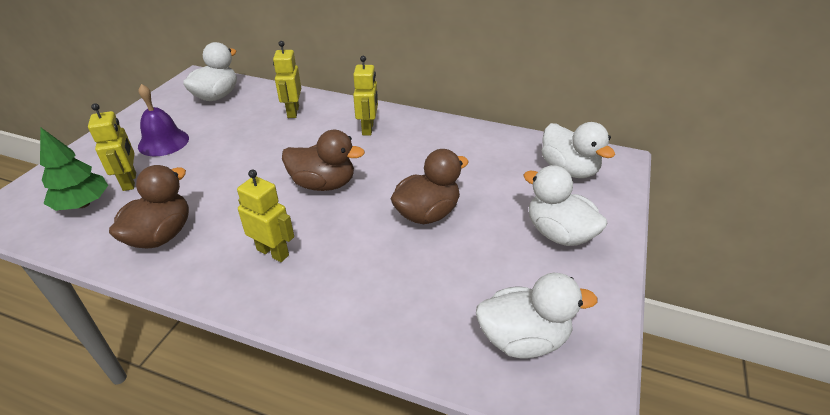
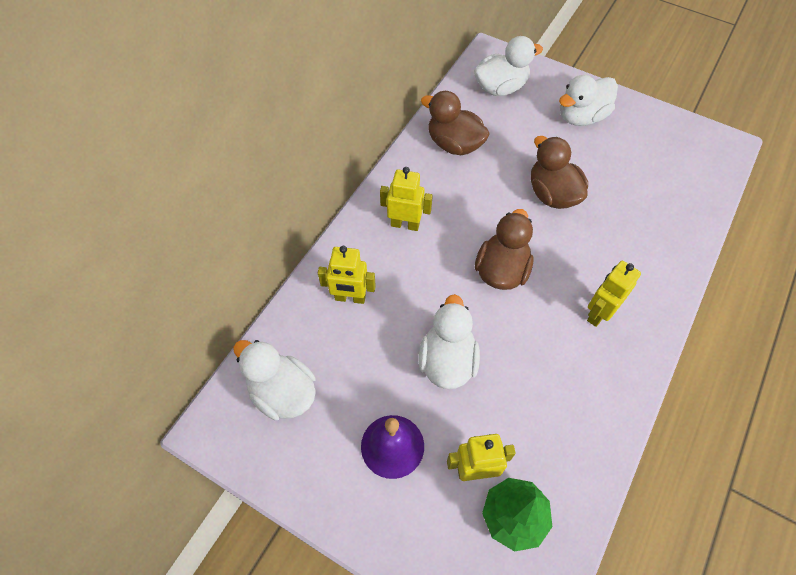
camera: 80 degrees left, 20 degrees up
(161, 235) = (572, 416): brown duck -> brown duck (454, 144)
(523, 339) = (683, 163): white duck -> white duck (447, 361)

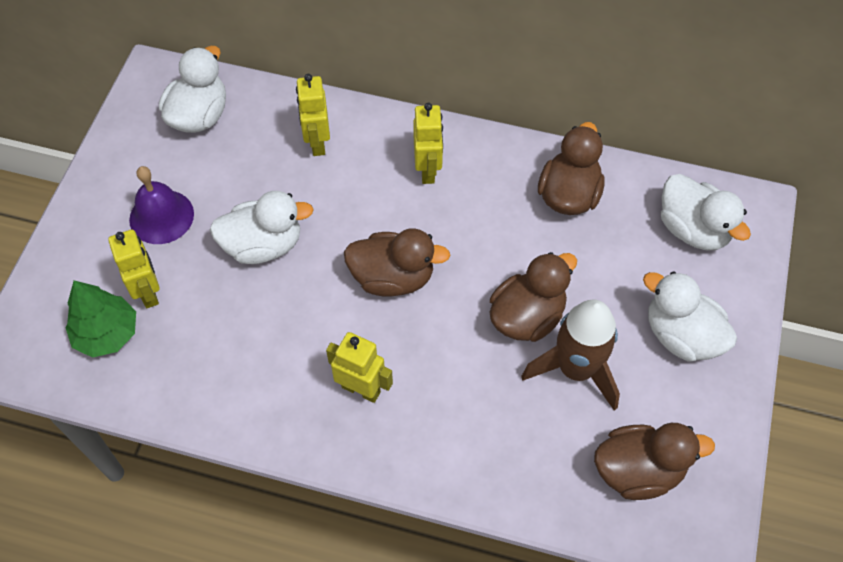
camera: 75 degrees right, 0 degrees up
(599, 178) = (576, 369): none -> brown rocket
(677, 165) = (638, 471): none -> brown duck

